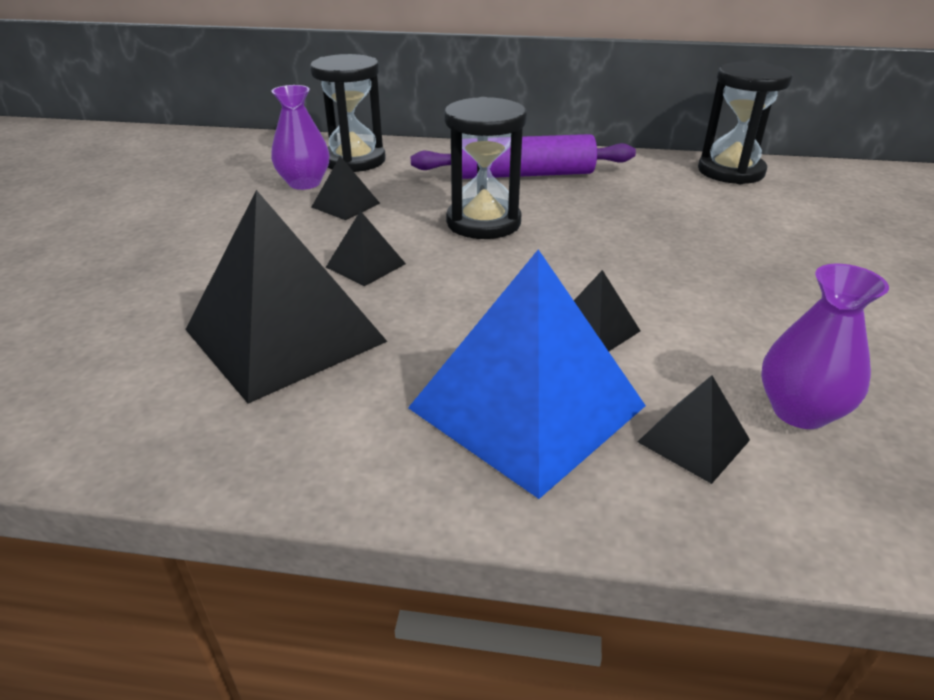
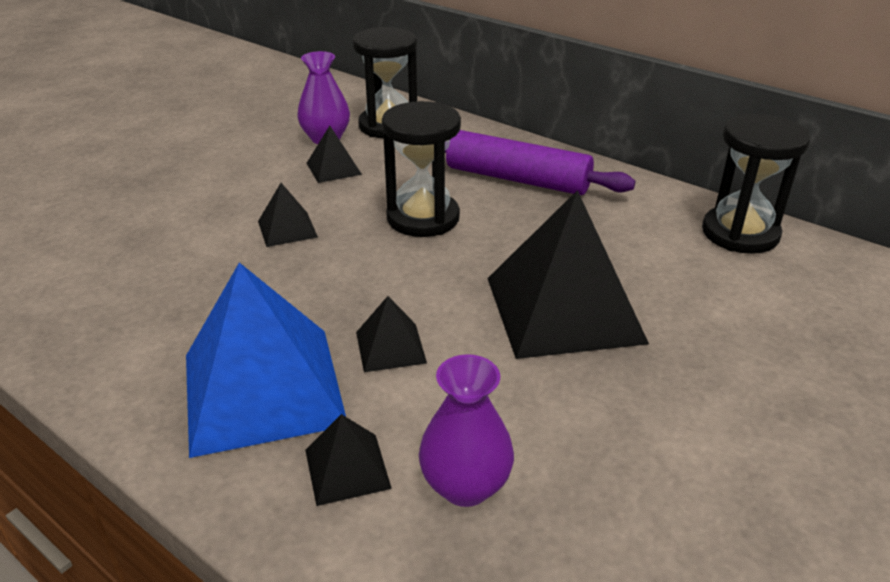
camera: 30 degrees right, 0 degrees up
(284, 335) = (172, 268): black pyramid -> black pyramid (563, 309)

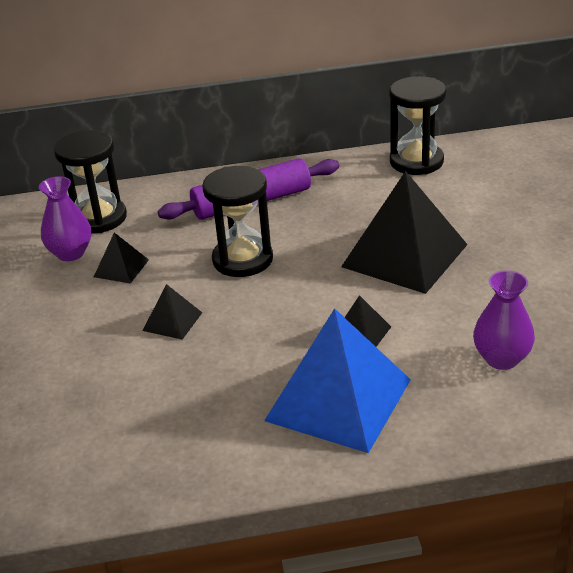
camera: 45 degrees left, 0 degrees up
(347, 468) = (444, 394): black pyramid -> none

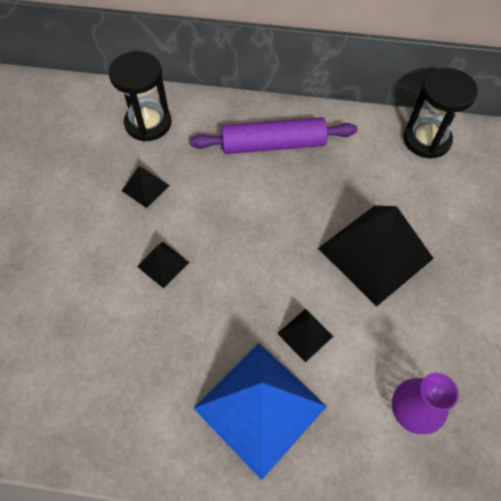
camera: 15 degrees right, 25 degrees up
(71, 253) = (114, 157): purple vase -> none
(242, 260) = (242, 211): black hourglass -> none

